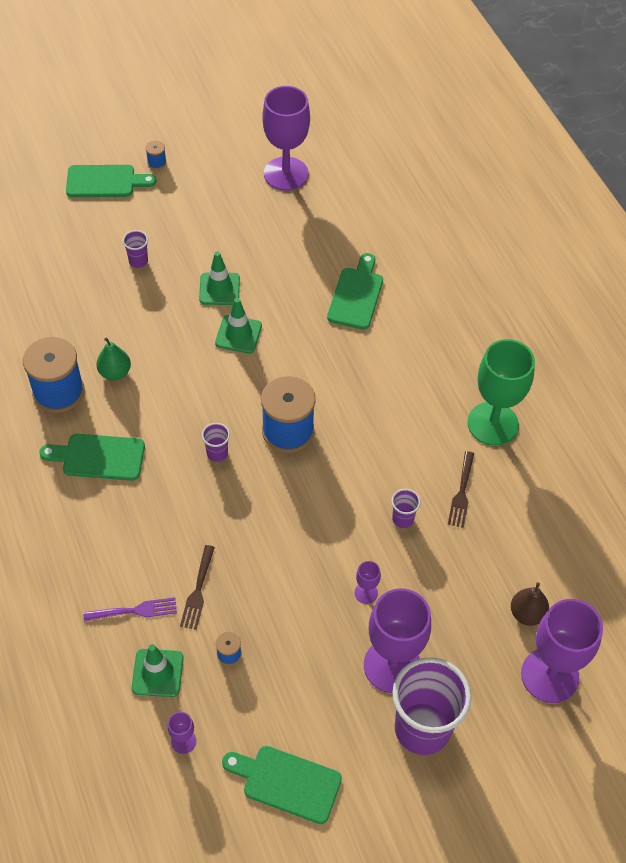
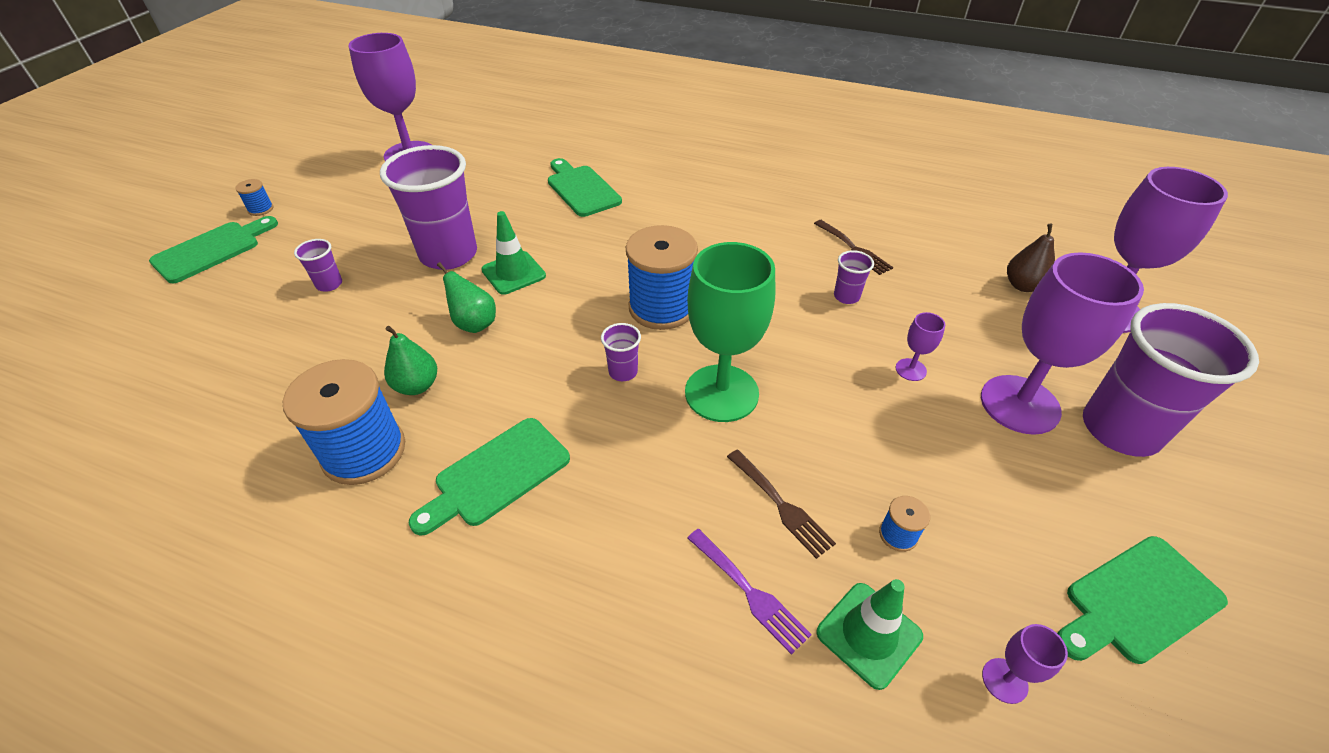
camera: 45 degrees left, 10 degrees down
(135, 610) = (750, 592): purple fork -> purple fork turned 105 degrees clockwise
(180, 355) = (474, 323): none -> green pear
(219, 289) = (448, 254): green traffic cone -> purple cup
(492, 424) = (802, 197): green goblet -> green goblet (721, 393)

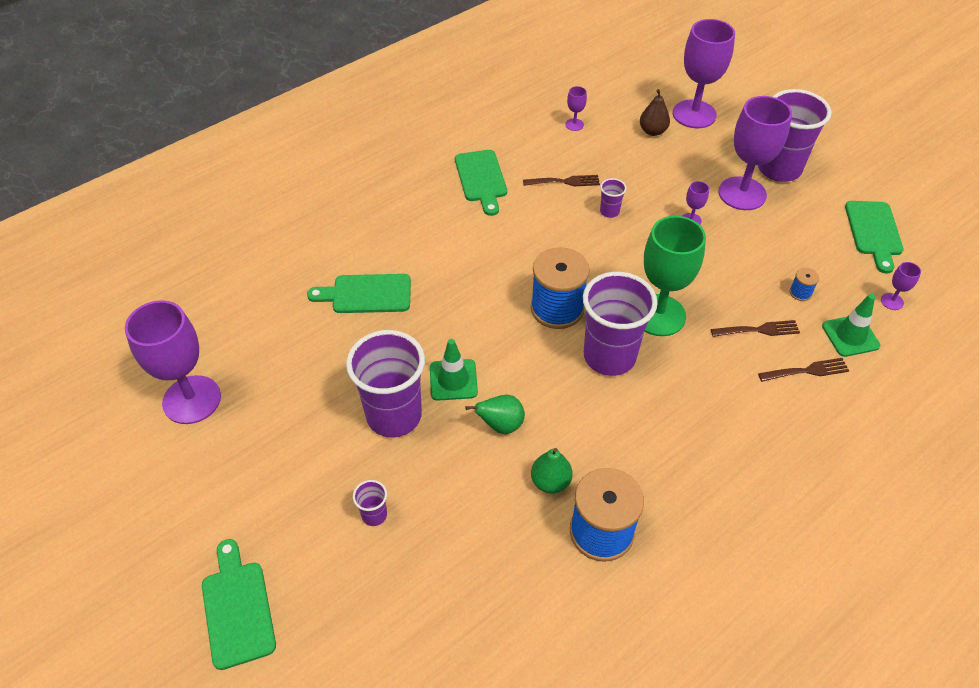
camera: 60 degrees left, 5 degrees up
(261, 209) = (190, 553): blue spool -> none
(497, 475) = (665, 458): green cutting board -> green cutting board (481, 179)
(623, 372) = (609, 356): purple cup -> purple cup, size x2.35
(750, 592) = (807, 371): purple fork -> brown fork
(950, 225) = (574, 124): none -> purple goblet

